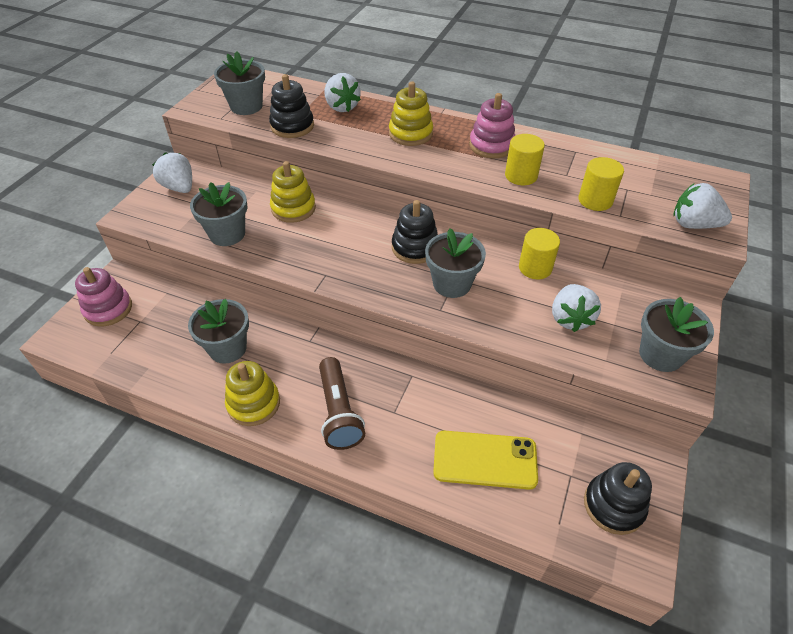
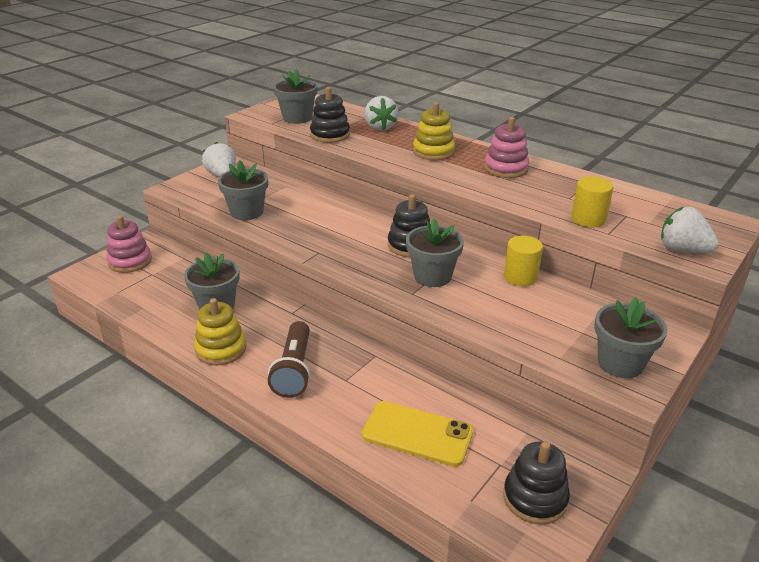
camera: 15 degrees right, 15 degrees down
(293, 208) = (312, 202): yellow stacking toy -> none
(521, 176) = (523, 193): yellow cylinder -> none
(570, 318) = (538, 320): white strawberry -> none

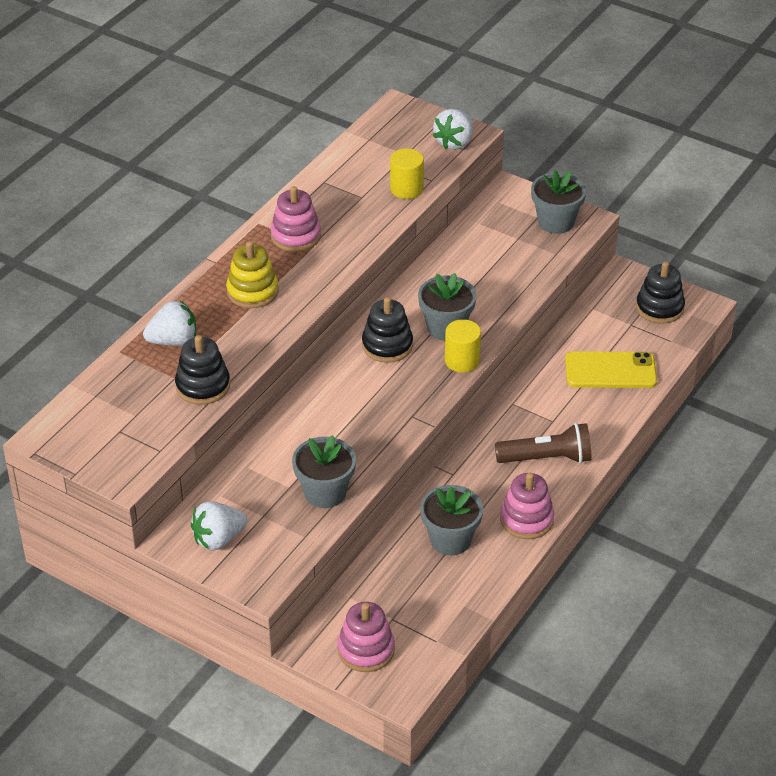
camera: 95 degrees left, 10 degrees up
(221, 349) = (526, 519): yellow stacking toy -> pink stacking toy
(297, 118) = (140, 426): grey flower pot -> none
(417, 434) = (610, 371): yellow phone -> yellow phone turned 75 degrees clockwise
(520, 277) = (437, 269): yellow cylinder -> yellow cylinder (462, 361)

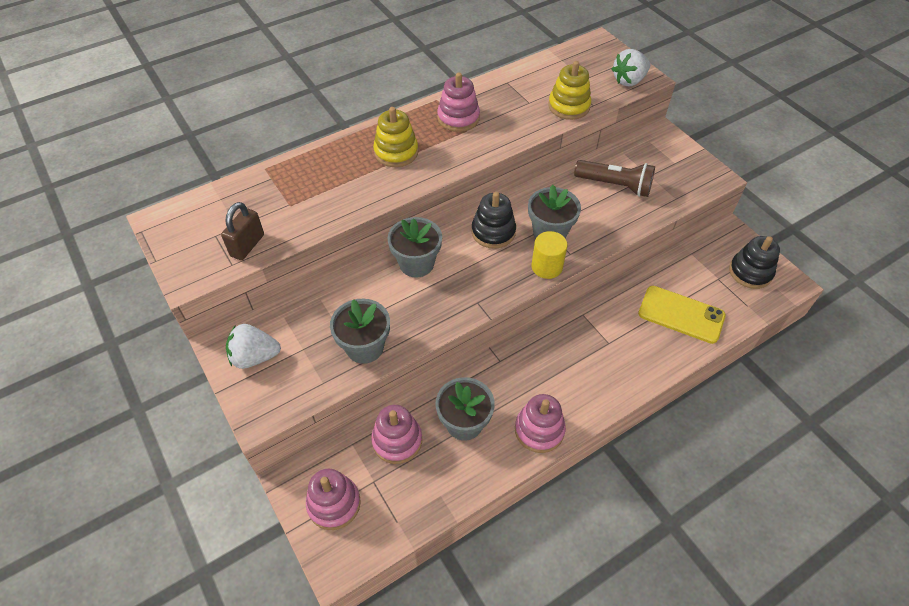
camera: 25 degrees right, 10 degrees up
(162, 428) = (247, 245): none -> brown padlock
(173, 341) = (309, 173): white strawberry -> none
(203, 386) = (304, 219): black stacking toy -> none
(393, 578) = (397, 440): none -> pink stacking toy
(406, 189) = (569, 106): yellow cylinder -> yellow stacking toy
(547, 458) = (586, 377): brown flashlight -> brown flashlight (615, 185)
(556, 222) = (688, 172): grey flower pot -> grey flower pot (416, 263)

